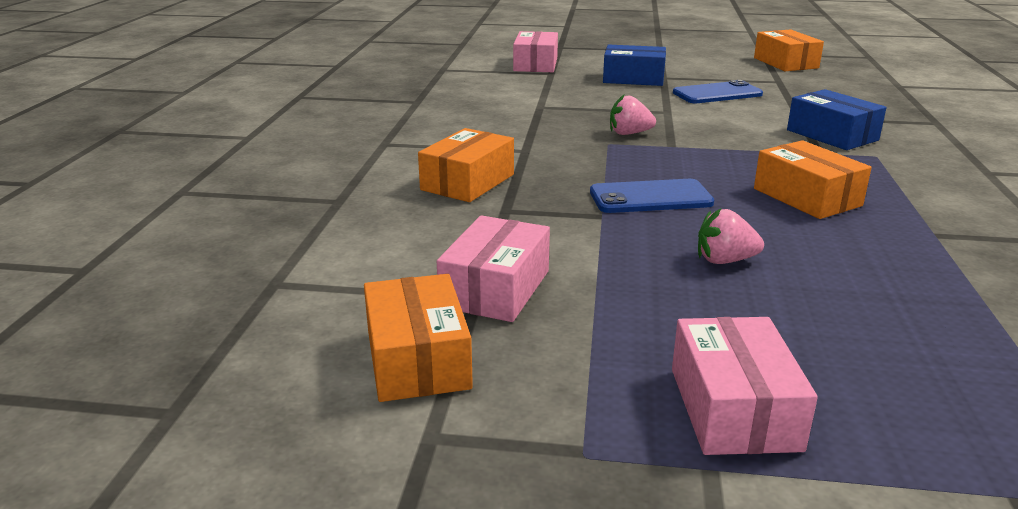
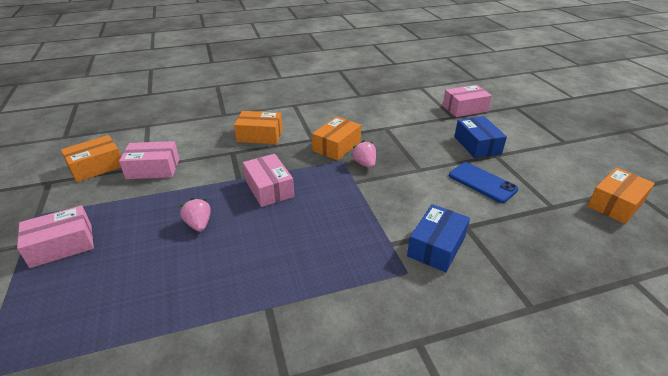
camera: 65 degrees right, 10 degrees up
(650, 197) = (269, 188): blue phone -> pink box
(806, 197) = (302, 245): orange box -> orange box (336, 146)

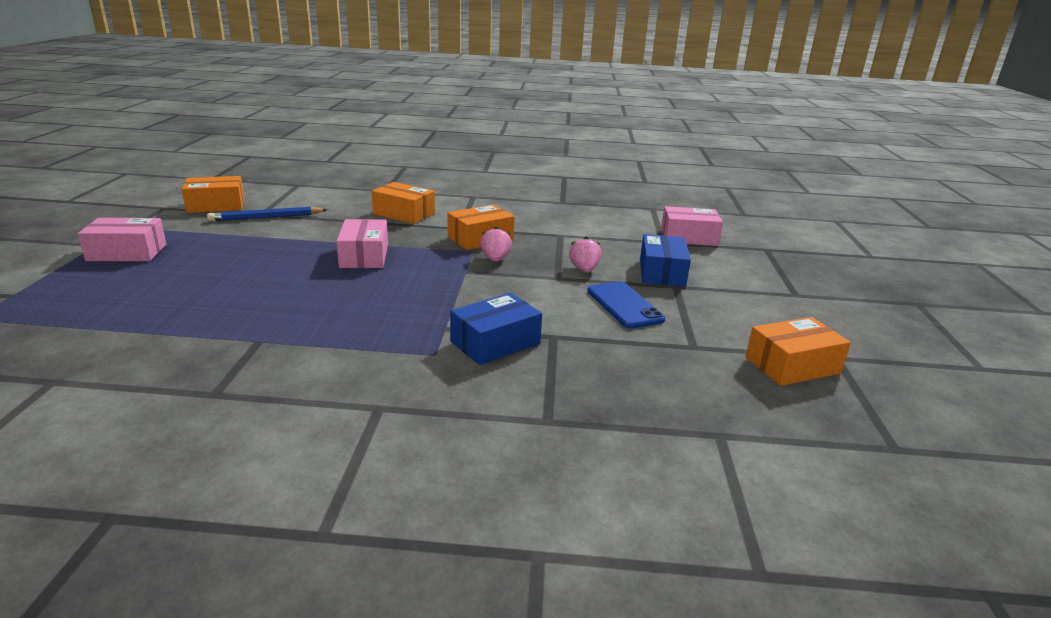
camera: 20 degrees right, 10 degrees down
(153, 169) = (266, 217): pink box -> blue pencil
(199, 224) = (262, 266): pink strawberry -> pink strawberry (584, 270)

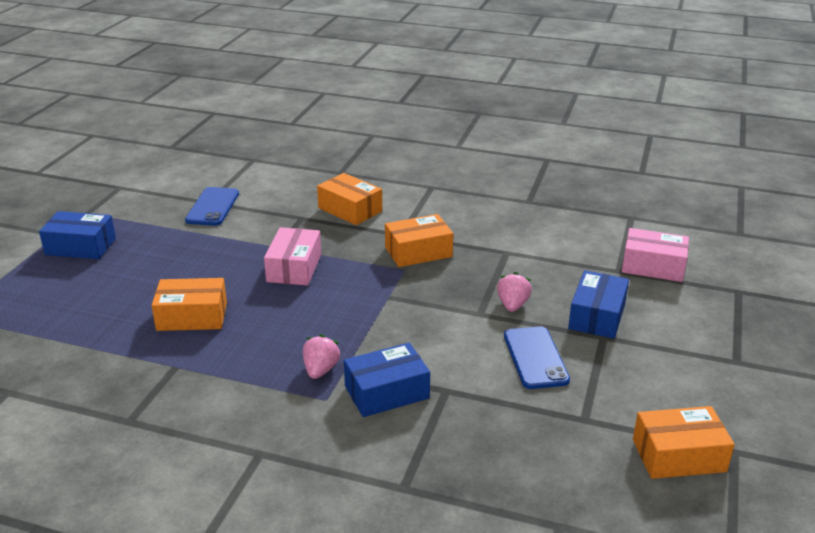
camera: 15 degrees right, 5 degrees up
(127, 252) = (81, 246): pink box -> blue box
(216, 205) = (168, 187): orange box -> orange box (192, 316)
(266, 217) = (212, 207): blue pencil -> blue phone
(495, 259) = (424, 282): pink strawberry -> pink strawberry (320, 370)

